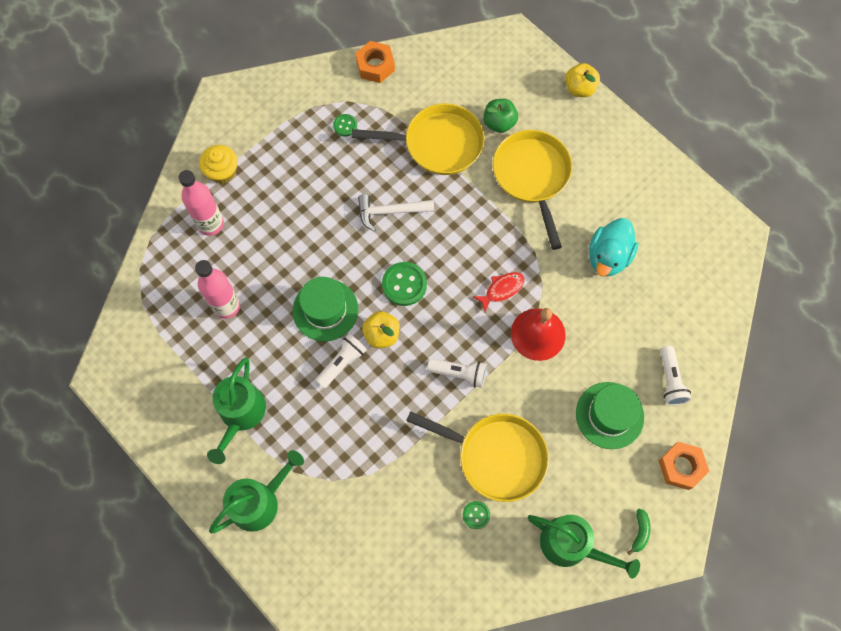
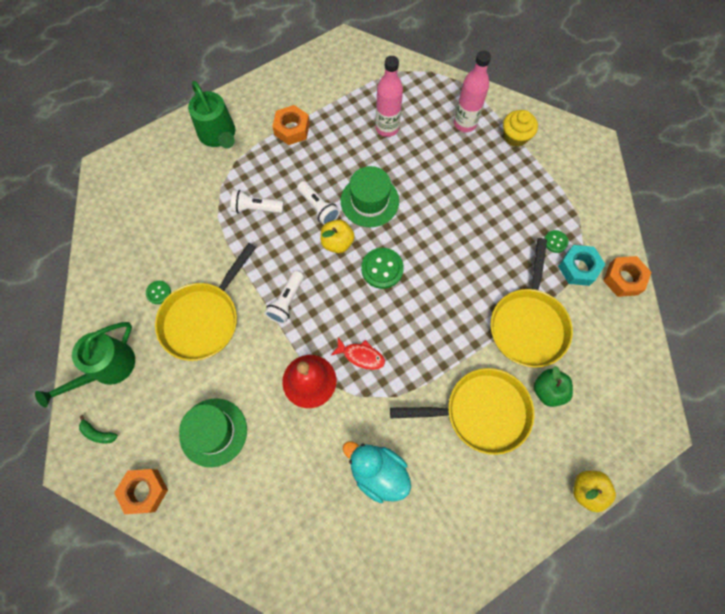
camera: 100 degrees right, 0 degrees up
(240, 414) = (292, 129): green watering can -> orange nut
(370, 104) = (578, 268): none -> turquoise nut
(390, 212) = (458, 268): white hammer -> none
(502, 289) = (361, 356): red fish -> red fish turned 45 degrees counterclockwise
(670, 380) = (232, 504): white flashlight -> white flashlight (256, 208)

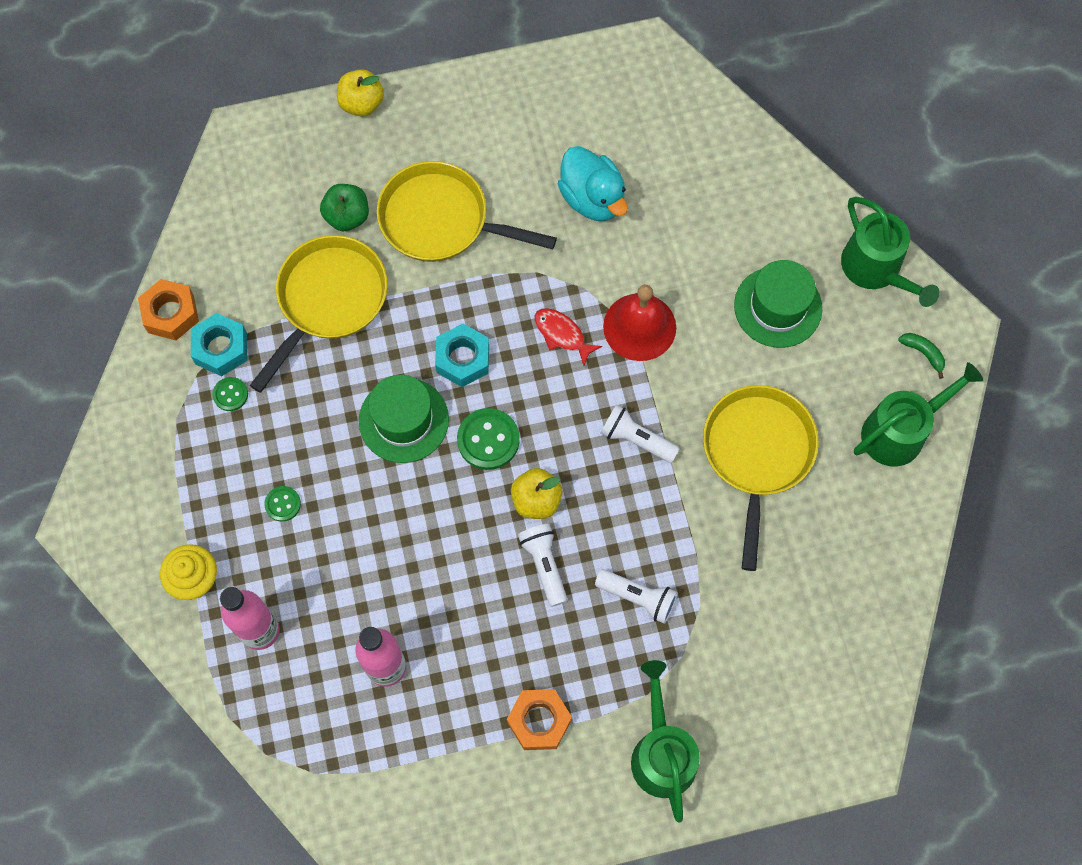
camera: 160 degrees left, 0 degrees up
(144, 491) = (875, 269): orange nut -> green watering can
(158, 292) = (812, 513): green button -> green button (283, 504)
(203, 319) = (757, 454): yellow pan -> yellow pan turned 45 degrees counterclockwise
(286, 301) = (636, 439): white flashlight -> white flashlight turned 105 degrees counterclockwise
(369, 201) = (464, 549): green hat -> green hat (403, 420)
(421, 315) = (462, 359): none -> turquoise nut

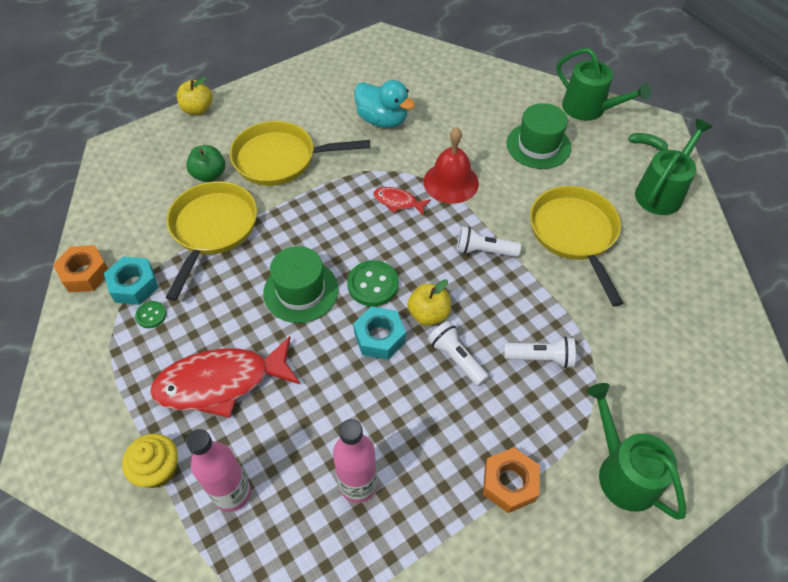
camera: 20 degrees left, 15 degrees down
(283, 504) = (221, 382): green button -> red fish
(462, 359) = (331, 238): turquoise nut -> turquoise nut (379, 337)

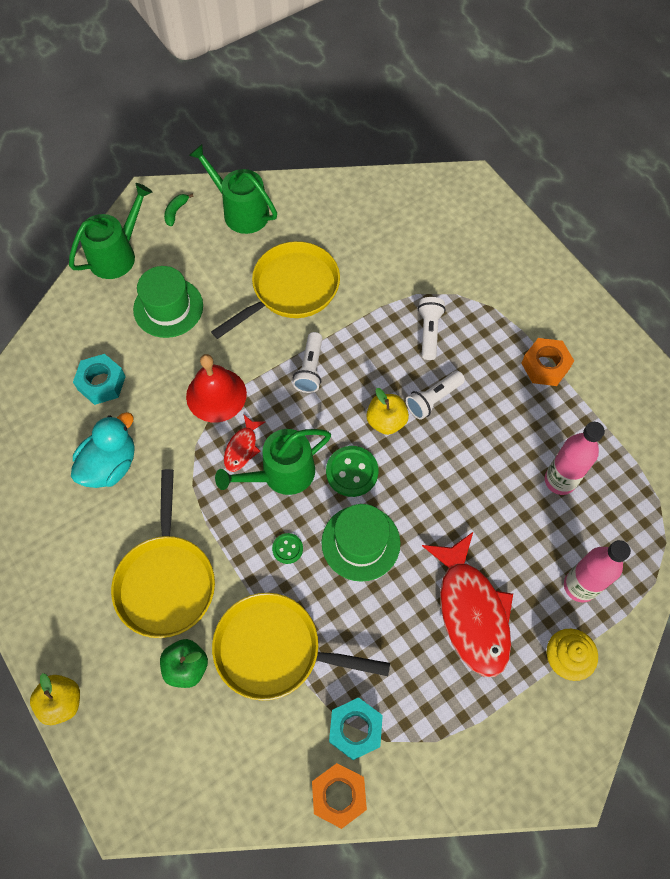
camera: 90 degrees left, 10 degrees up
(151, 315) = (395, 700): green button -> green button (287, 549)
(379, 337) = (413, 465): turquoise nut -> turquoise nut (101, 383)
(574, 234) = (291, 289): yellow pan -> yellow pan turned 150 degrees clockwise
(623, 472) = (527, 287): green watering can -> green watering can (281, 474)

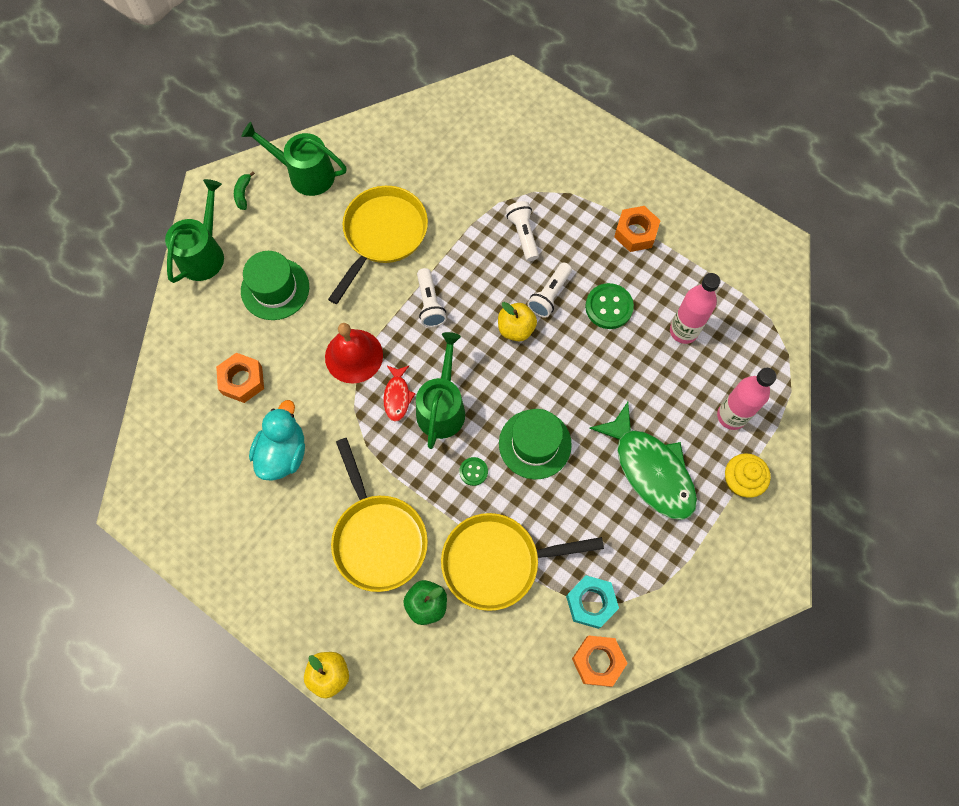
camera: 20 degrees left, 5 degrees up
(101, 383) = (242, 380): turquoise nut -> orange nut
(281, 474) = (442, 407): green watering can -> green watering can turned 150 degrees clockwise
(352, 472) = (503, 384): green button -> green button (609, 307)
(471, 612) = (650, 470): red fish -> green fish

